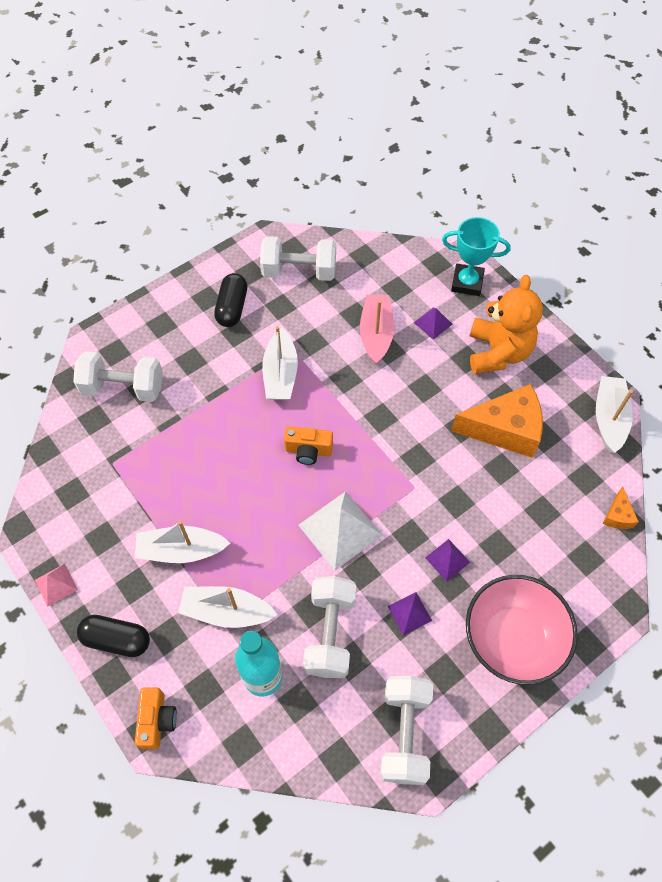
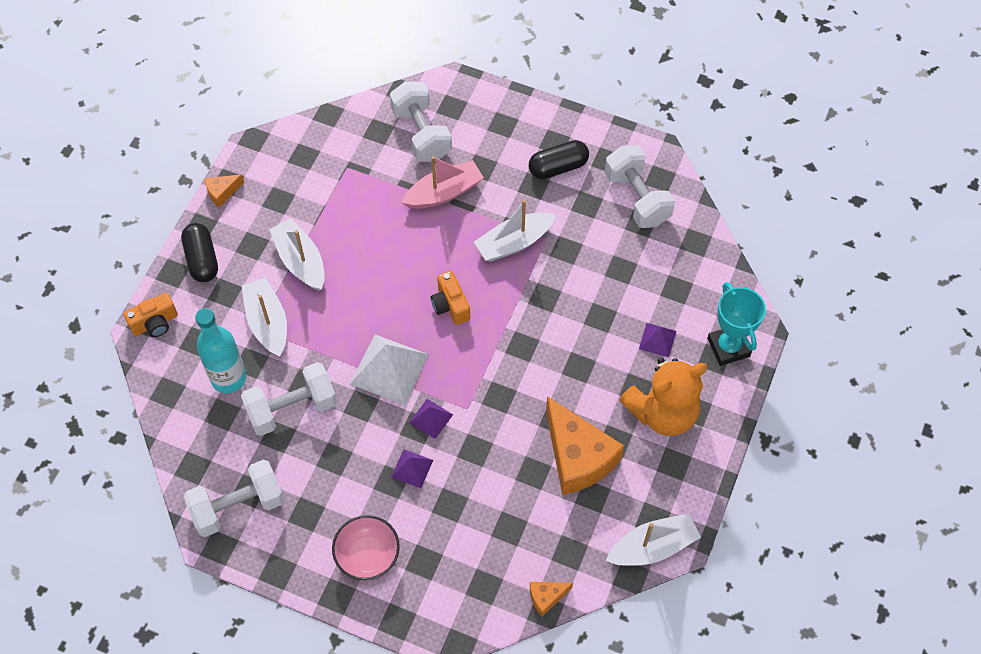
camera: 60 degrees right, 0 degrees up
(56, 584) = (222, 192): pink pyramid -> orange cheese
(376, 334) = (610, 297): pink boat -> pink boat (443, 193)
(409, 613) = (344, 461): purple pyramid -> purple pyramid (431, 418)
(512, 639) = (367, 555): pink bowl -> pink bowl, size x0.63

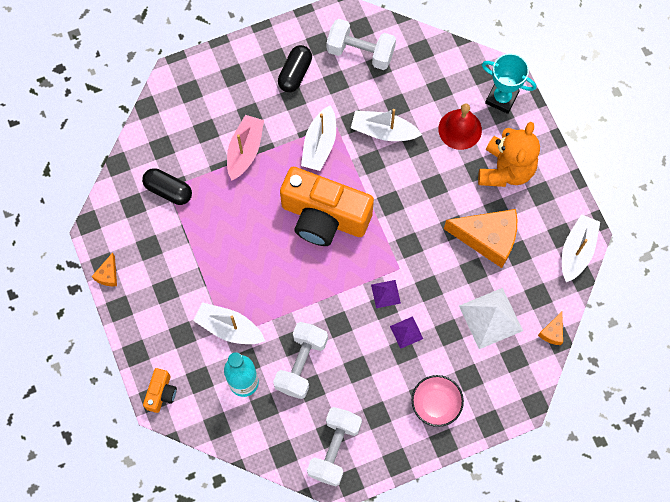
camera: 45 degrees left, 10 degrees up
(202, 259) = (144, 328): black capsule -> black capsule (168, 190)
(300, 261) = (206, 272): white boat -> white boat (383, 131)
(389, 369) = (331, 287): white pyramid -> white pyramid (490, 318)
(421, 134) = (190, 125): white dumbbell -> none
(450, 305) = (324, 217): orange camera -> orange camera, size x2.31
(657, 340) = (460, 129): purple pyramid -> red bell

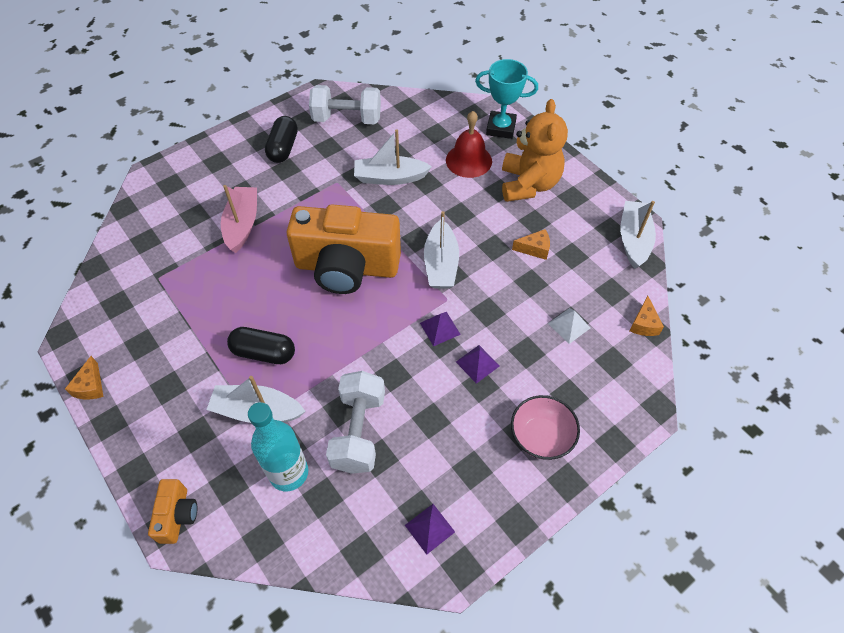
camera: 15 degrees left, 15 degrees down
(168, 190) = (158, 280): black capsule -> black capsule (264, 352)
(319, 144) = (324, 202): white boat -> white boat (441, 264)
(334, 449) = (429, 528): white dumbbell -> purple pyramid
(488, 238) = (534, 249): orange cheese -> orange cheese, size x0.45
(490, 318) = (569, 325): white pyramid -> white pyramid, size x0.52

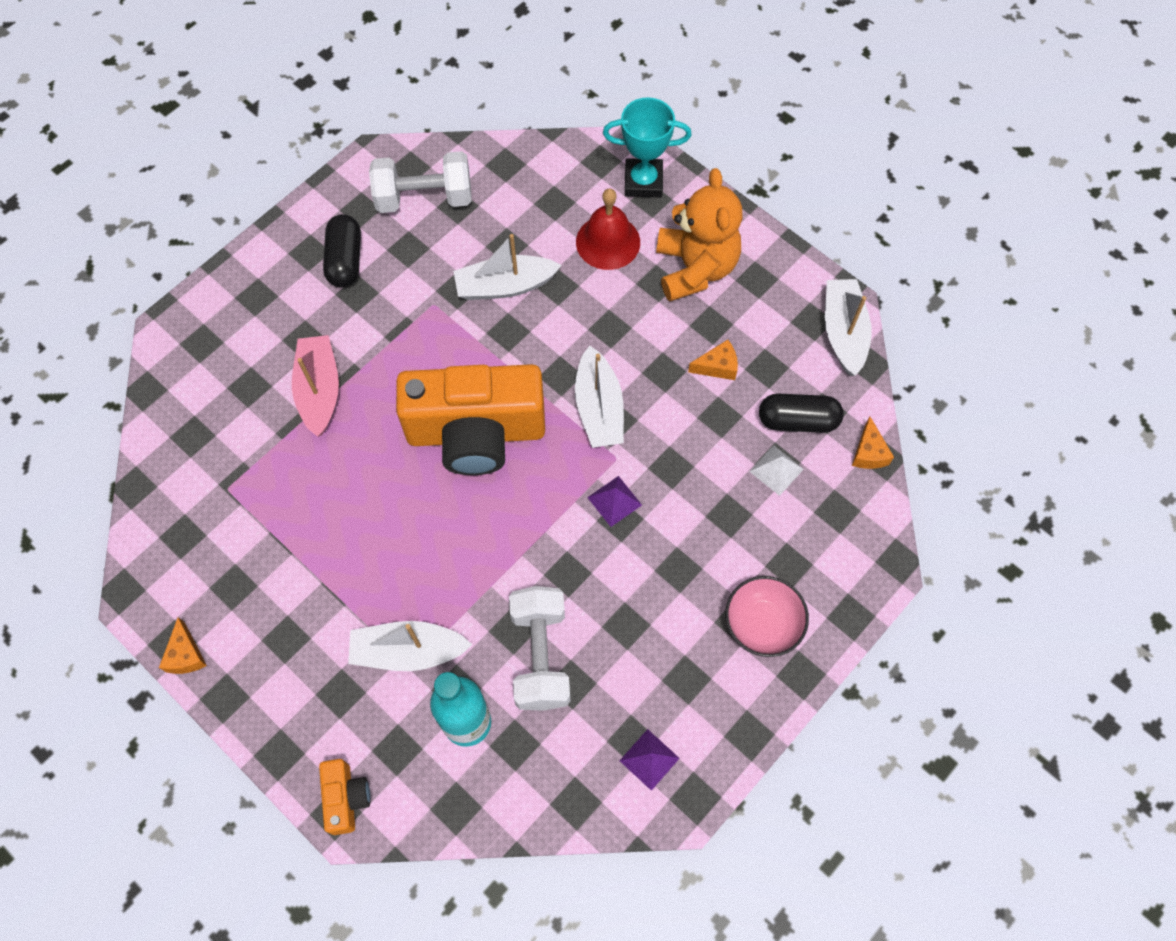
camera: 10 degrees left, 10 degrees up
(264, 352) = (397, 572): black capsule -> black capsule (797, 420)
(477, 364) = (670, 541): purple pyramid -> none

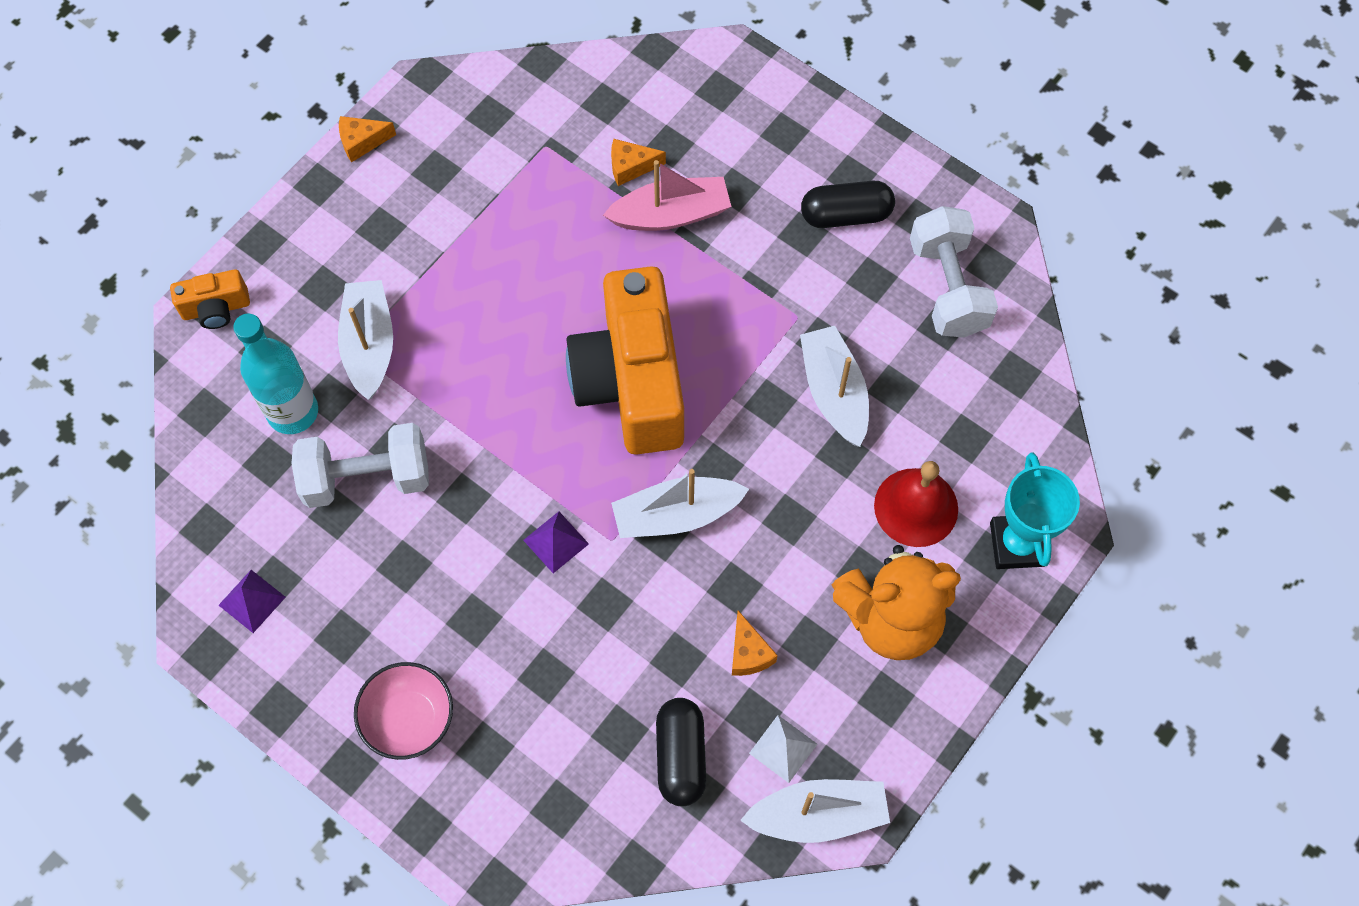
camera: 85 degrees right, 0 degrees up
(776, 470) = (609, 731): white pyramid -> white pyramid (783, 748)
(868, 452) = (643, 849): orange cheese -> orange cheese (631, 167)

